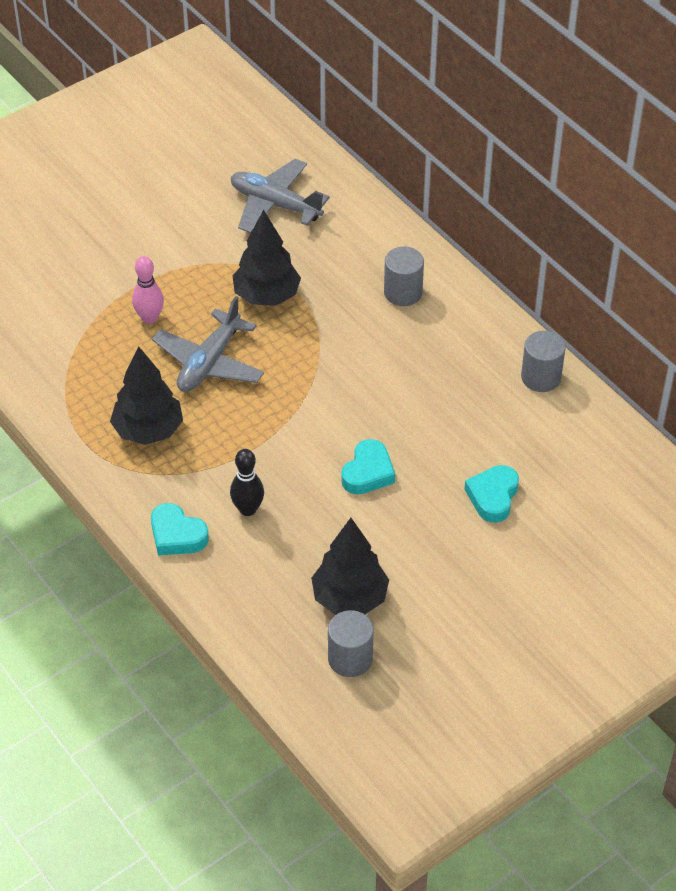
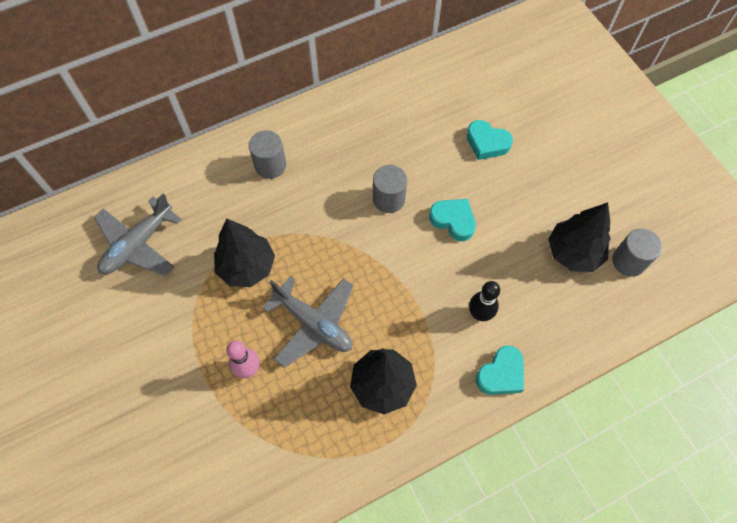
camera: 80 degrees left, 15 degrees up
(541, 377) = (378, 92): grey cylinder -> grey cylinder (388, 199)

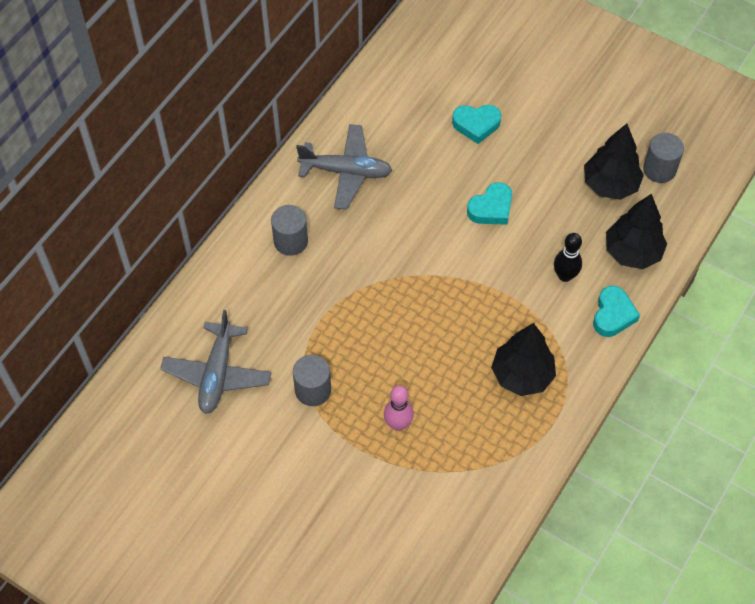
camera: 30 degrees left, 5 degrees down
(247, 267) = (334, 341): black tree -> black tree (632, 252)
(314, 324) = (429, 357): grey plane -> grey plane (346, 172)
(388, 199) = (421, 218): grey cylinder -> grey cylinder (313, 390)
(453, 220) = (491, 208): turquoise heart -> turquoise heart turned 135 degrees clockwise

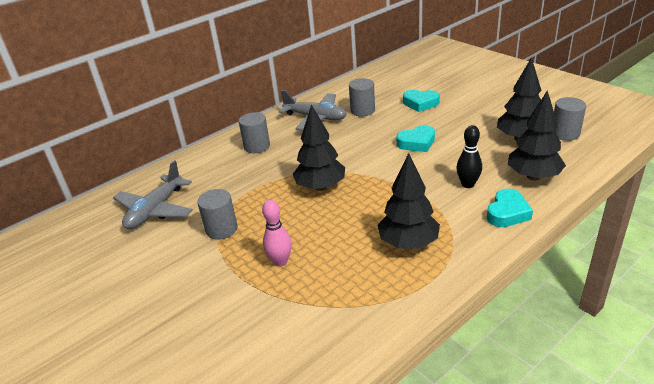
camera: 20 degrees right, 25 degrees down
(400, 304) = (320, 187): none -> black tree
(404, 149) = (362, 110): none -> grey cylinder

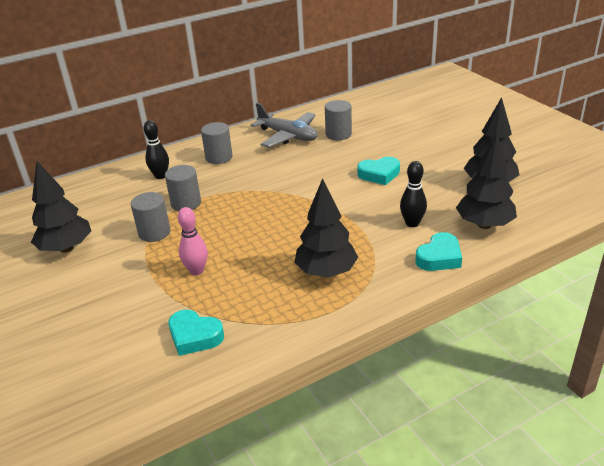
camera: 10 degrees right, 0 degrees up
(155, 210) = (101, 206): grey plane -> none
(206, 172) = (160, 176): none -> black bowling pin
(320, 187) = (264, 205): black tree -> black tree (66, 248)
(420, 103) = (401, 134): turquoise heart -> turquoise heart (194, 336)
(565, 133) = (540, 185): grey cylinder -> grey cylinder (186, 203)

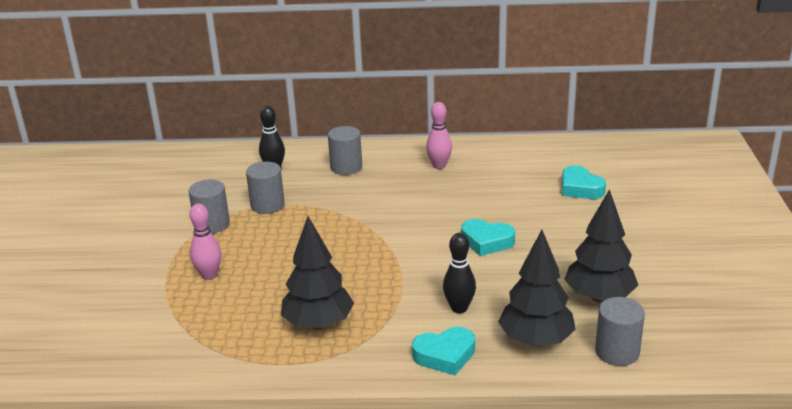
camera: 30 degrees right, 5 degrees down
(66, 248) = (130, 212): black tree -> none
(194, 336) = (146, 335): turquoise heart -> turquoise heart (580, 188)
(288, 136) = (439, 166): grey plane -> pink bowling pin
(338, 134) = (494, 181): grey cylinder -> grey cylinder (617, 352)

